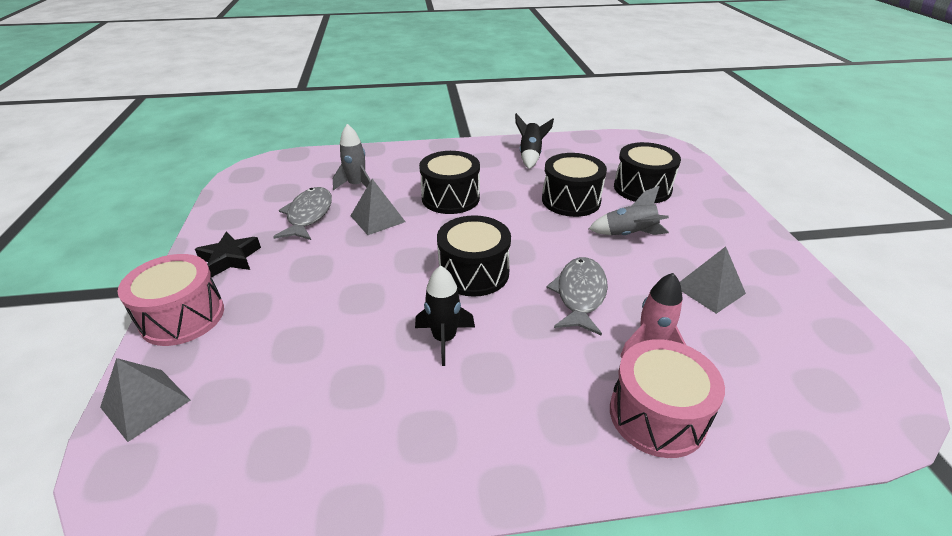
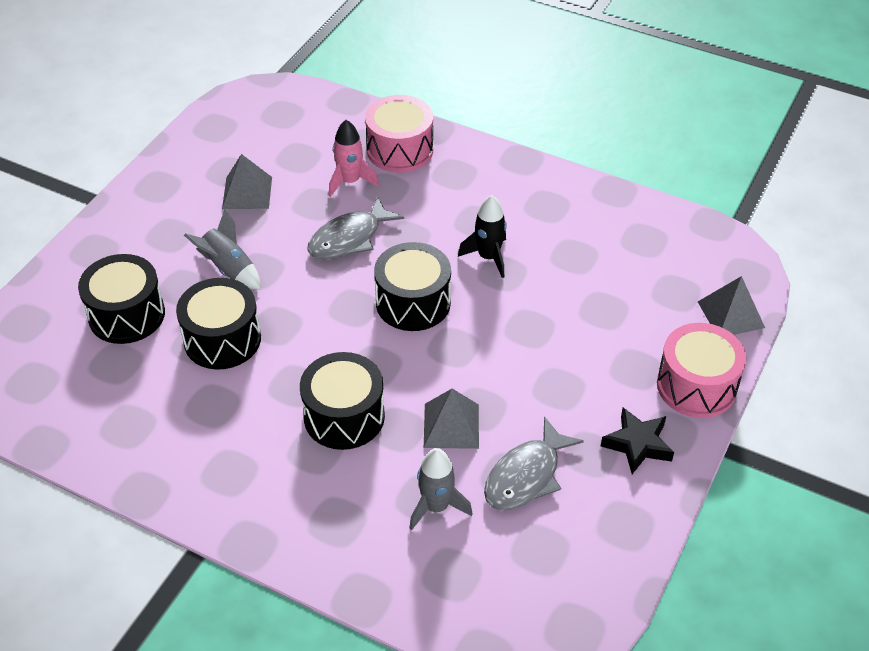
camera: 145 degrees left, 10 degrees up
(530, 155) = (165, 445): black rocket -> none

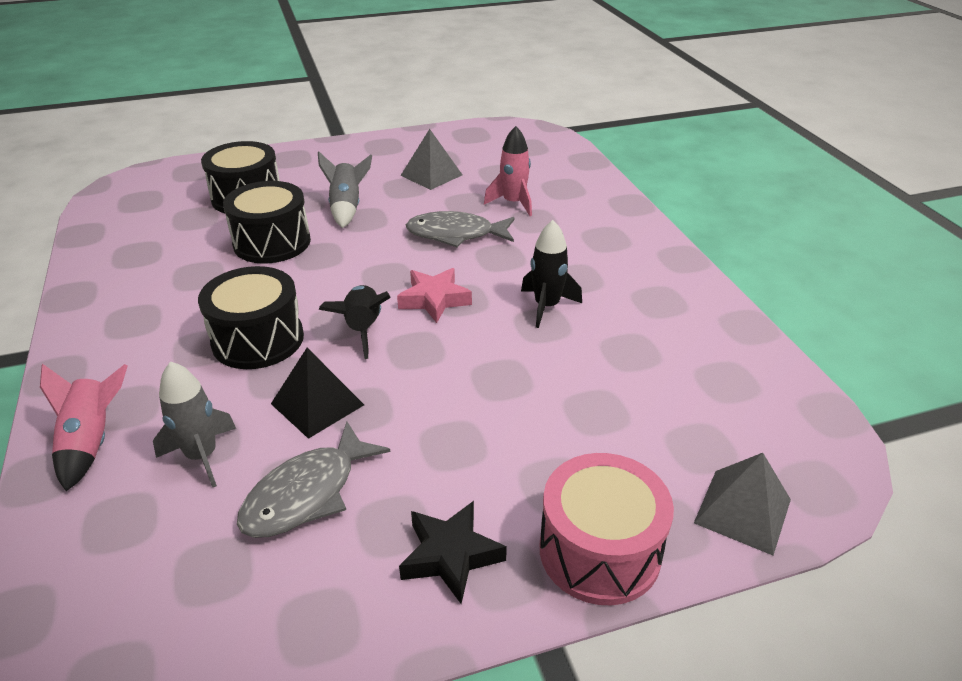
camera: 45 degrees right, 10 degrees down
(356, 556) = (92, 442): none -> pink rocket
(400, 150) = (583, 203): pink drum -> none
(400, 357) = (362, 329): none -> black rocket
(413, 302) = (434, 300): black drum -> pink star
(451, 425) = (317, 404): grey pyramid -> black pyramid
(526, 476) = (307, 494): grey fish -> grey fish turned 45 degrees counterclockwise

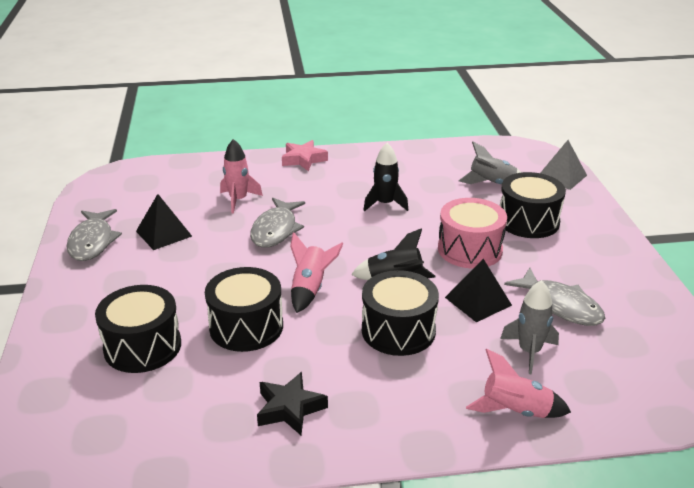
camera: 80 degrees left, 5 degrees down
(339, 271) = (310, 288): none -> pink rocket
(347, 207) = (201, 282): grey rocket -> grey rocket (491, 183)
(408, 146) = (92, 242): none -> grey fish
(431, 175) = (164, 233): grey pyramid -> black pyramid
(434, 300) = (365, 246): pink star -> pink star (303, 159)
(450, 556) = (600, 258): black star -> black star (290, 408)
(549, 458) = (528, 221): none -> black drum
(599, 551) = (590, 216): pink drum -> pink drum (470, 249)

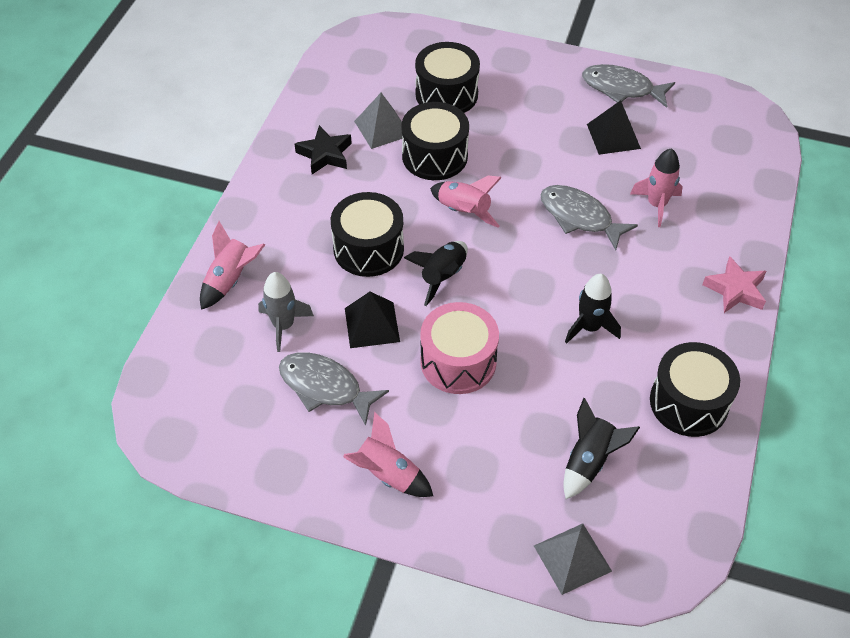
camera: 115 degrees right, 20 degrees up
(222, 377) = (382, 128): none -> grey pyramid
(491, 183) = (589, 461): grey rocket -> black rocket
(528, 221) = (483, 449): black drum -> black drum (688, 402)
(560, 305) = (325, 387): grey fish -> grey fish turned 45 degrees clockwise
(593, 253) = (387, 474): none -> pink rocket

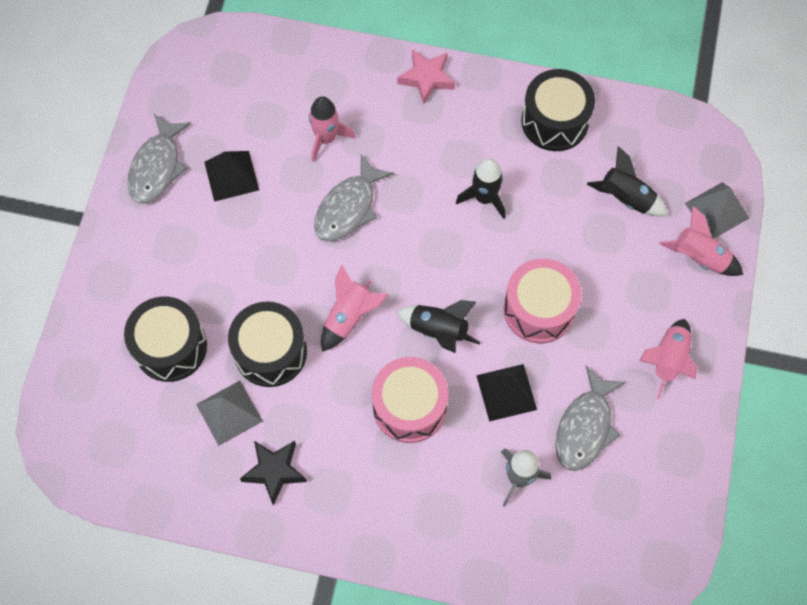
camera: 95 degrees left, 15 degrees up
(230, 280) = (466, 544): pink rocket -> pink rocket (699, 257)
(368, 249) = (409, 407): black drum -> pink drum

